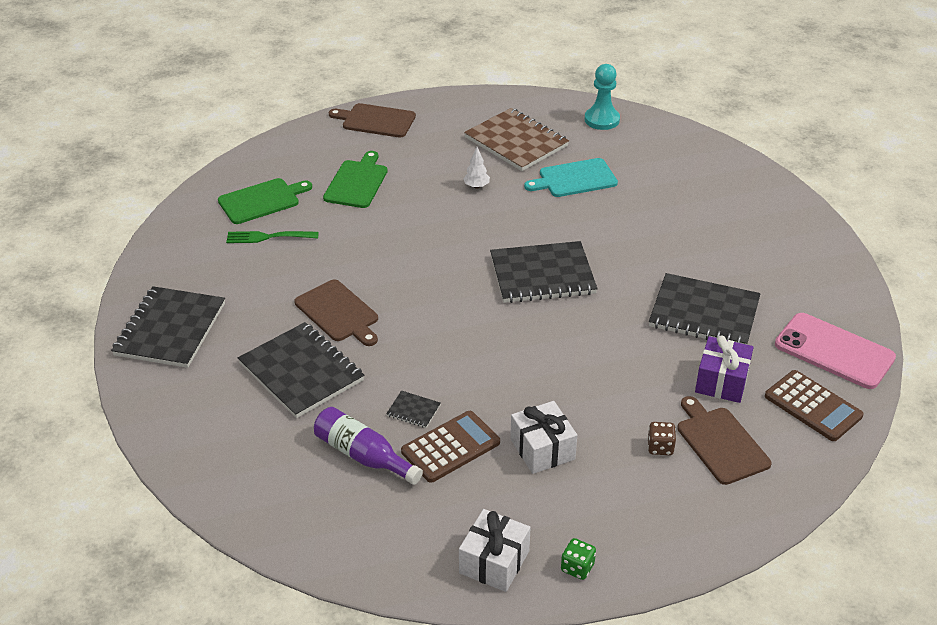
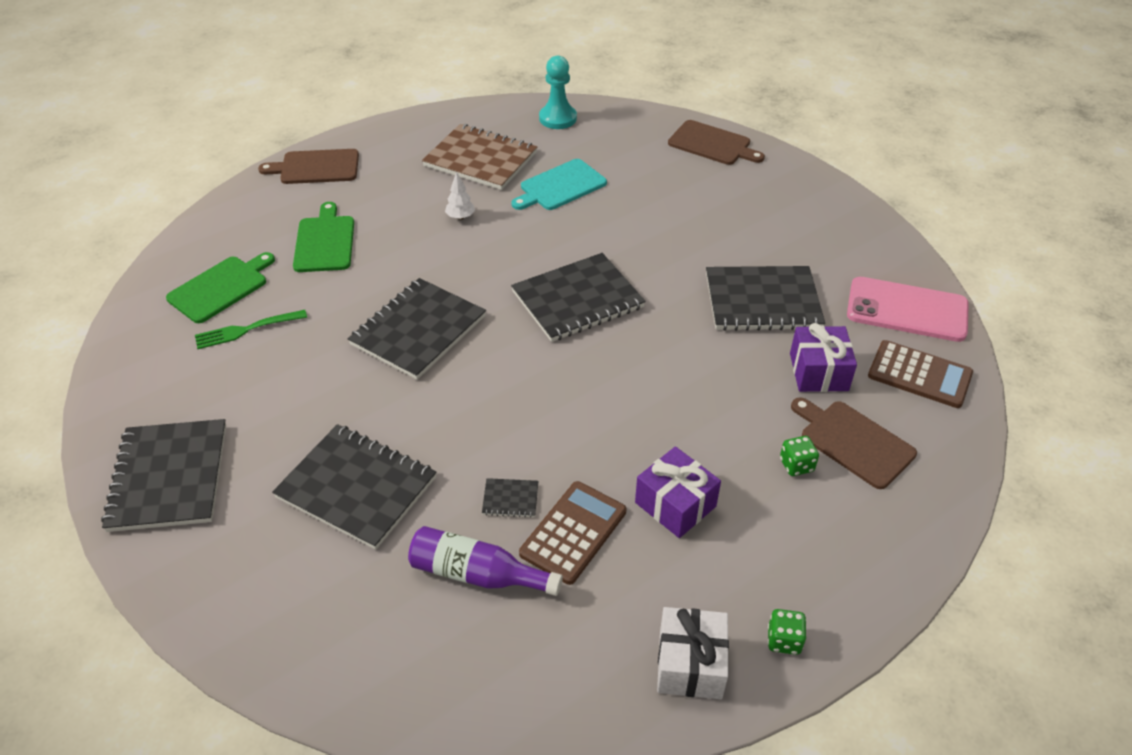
camera: 20 degrees left, 5 degrees up
(338, 313) = (370, 402): brown cutting board -> brown cutting board (712, 144)
(400, 268) = (418, 330): none -> black notebook
(542, 449) = (675, 504): white gift -> purple gift
(660, 447) = (796, 465): brown dice -> green dice

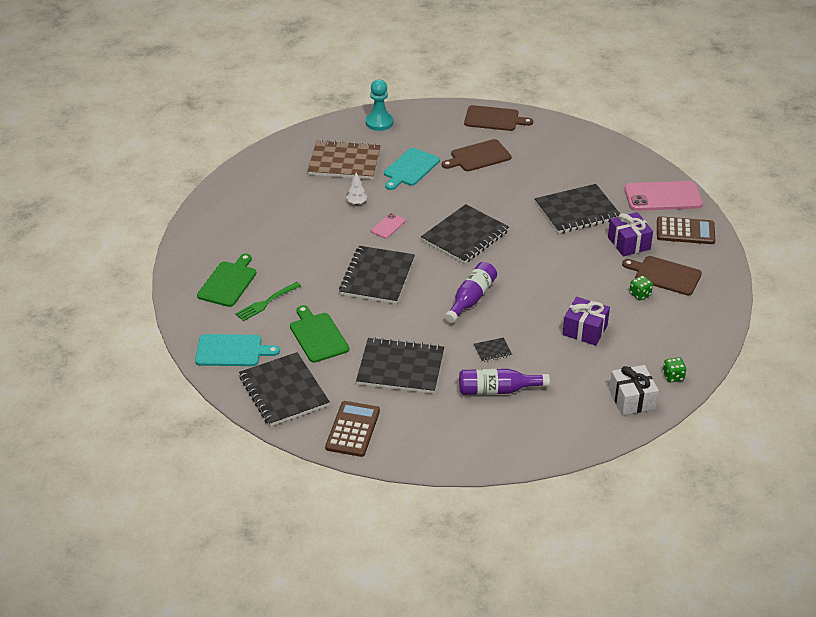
camera: 20 degrees left, 5 degrees down
(149, 391) = (232, 351): none -> turquoise cutting board
(316, 167) = (232, 192): brown cutting board -> brown cutting board (478, 156)
(325, 241) = (276, 238): green cutting board -> green cutting board (318, 336)
(481, 259) = (388, 226): none -> pink phone
(529, 401) = (471, 299): none -> purple bottle
(573, 532) = (537, 357): brown calculator -> brown calculator (353, 429)

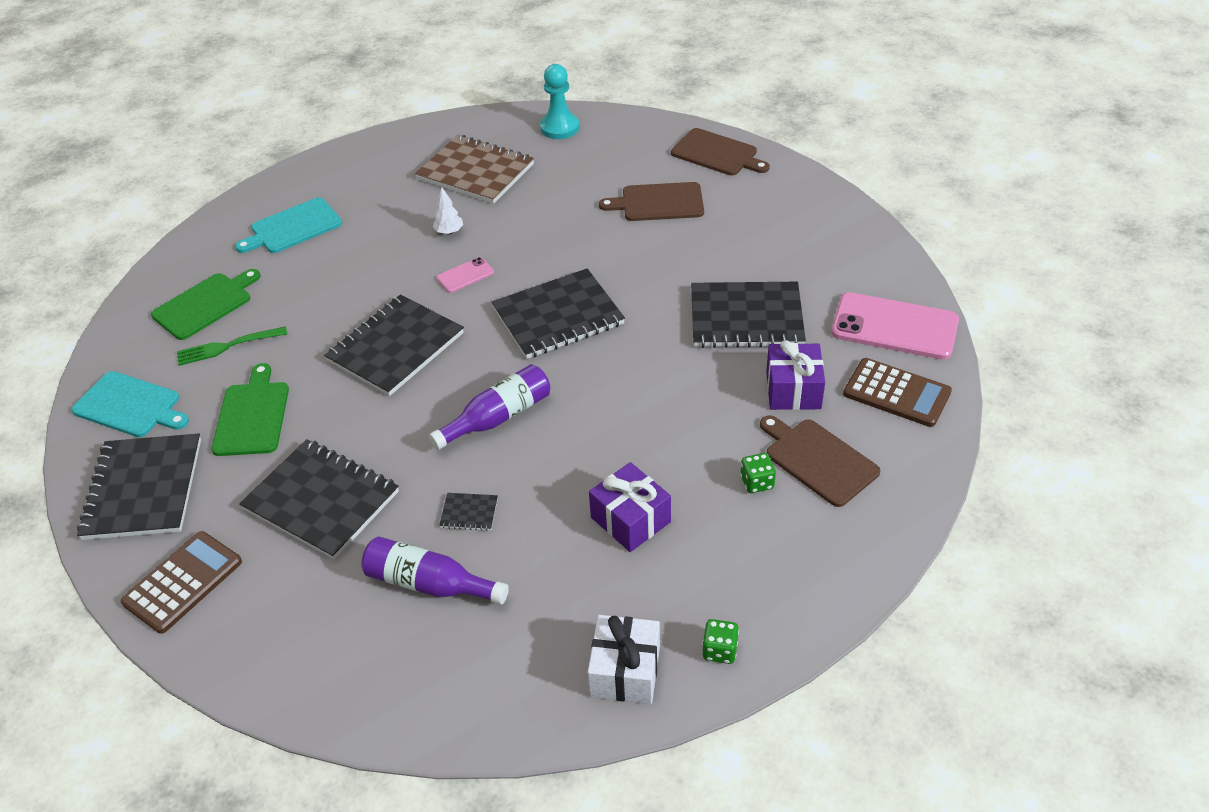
camera: 25 degrees right, 5 degrees up
(410, 168) = (554, 199): turquoise cutting board -> turquoise cutting board (293, 227)

